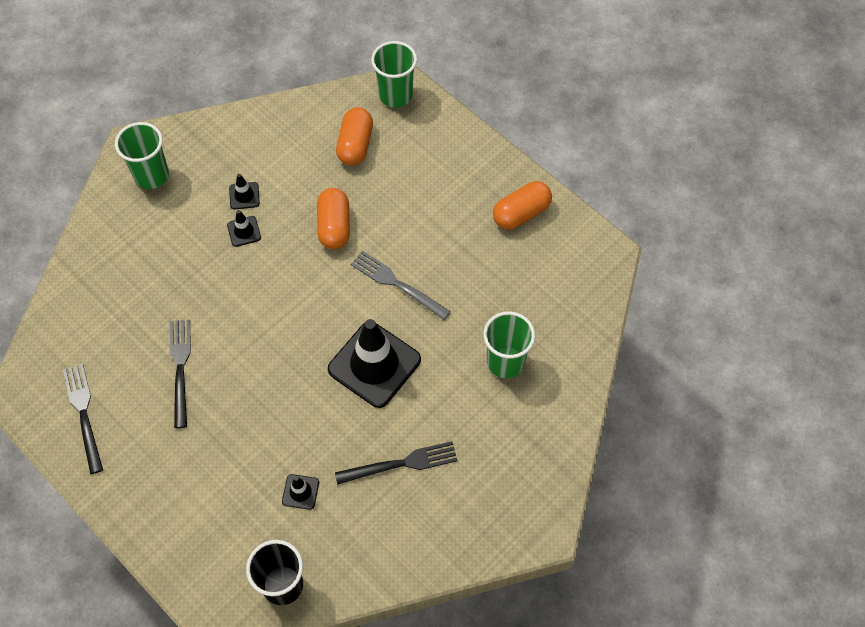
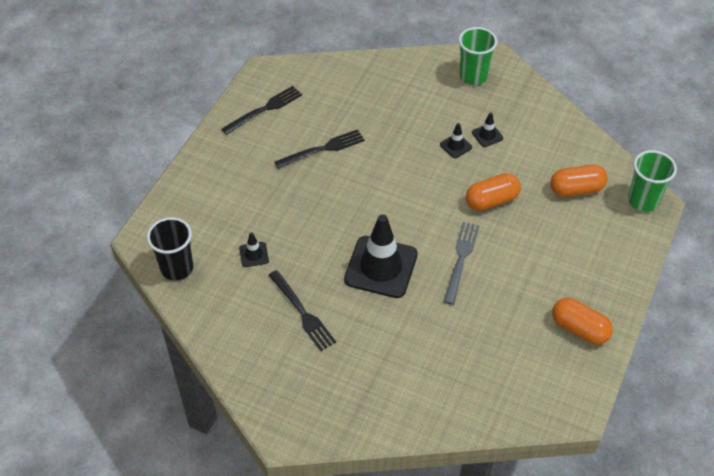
camera: 70 degrees right, 10 degrees down
(505, 362) = (426, 359): green cup -> none

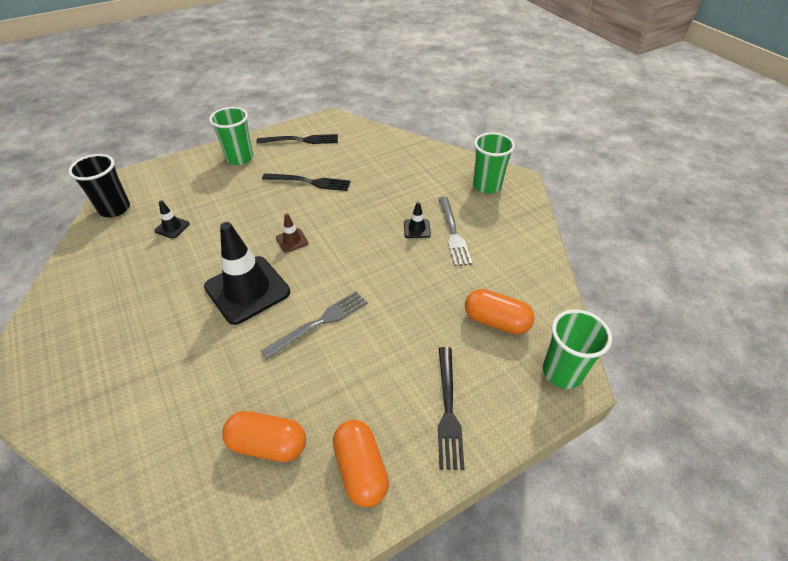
camera: 35 degrees right, 5 degrees down
(229, 158) = (240, 158): none -> green cup
(303, 313) = (147, 290): black fork -> black fork (448, 411)
(369, 209) = (292, 240): none -> brown traffic cone
(487, 135) = (453, 234): black traffic cone -> grey fork
(491, 200) = (402, 287): orange capsule -> orange capsule (268, 444)

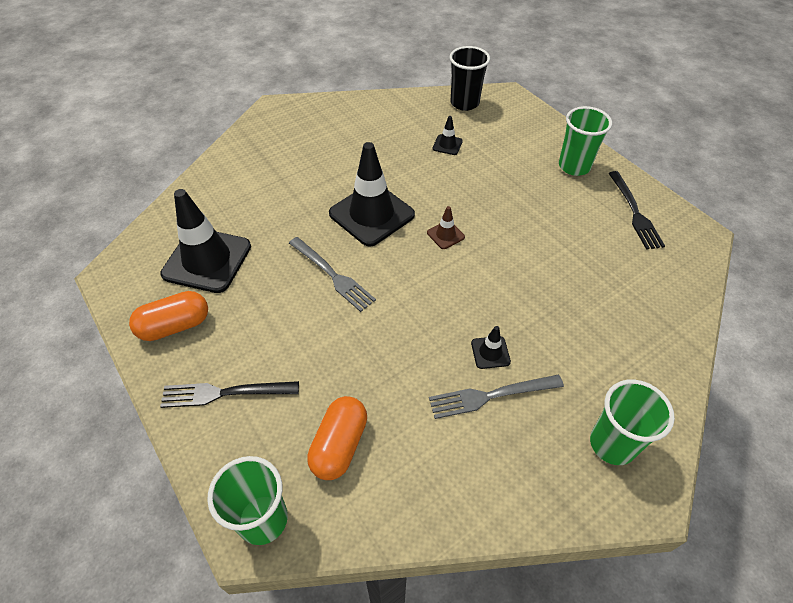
camera: 85 degrees right, 5 degrees up
(268, 444) = (207, 260): orange capsule -> black traffic cone
(310, 182) = (551, 235): black fork -> none

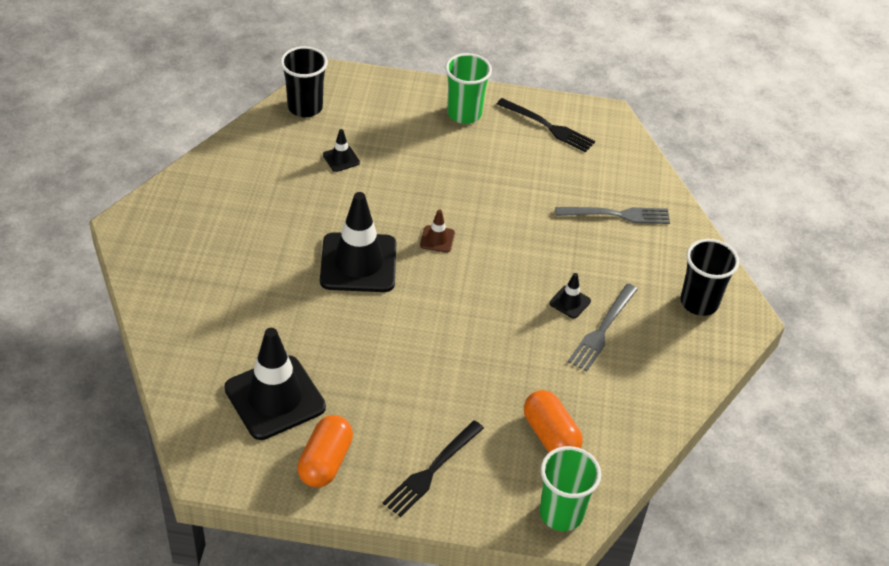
camera: 50 degrees left, 5 degrees down
(333, 276) = (395, 332): grey fork -> grey fork (618, 215)
(612, 444) = (699, 302): green cup -> black cup

